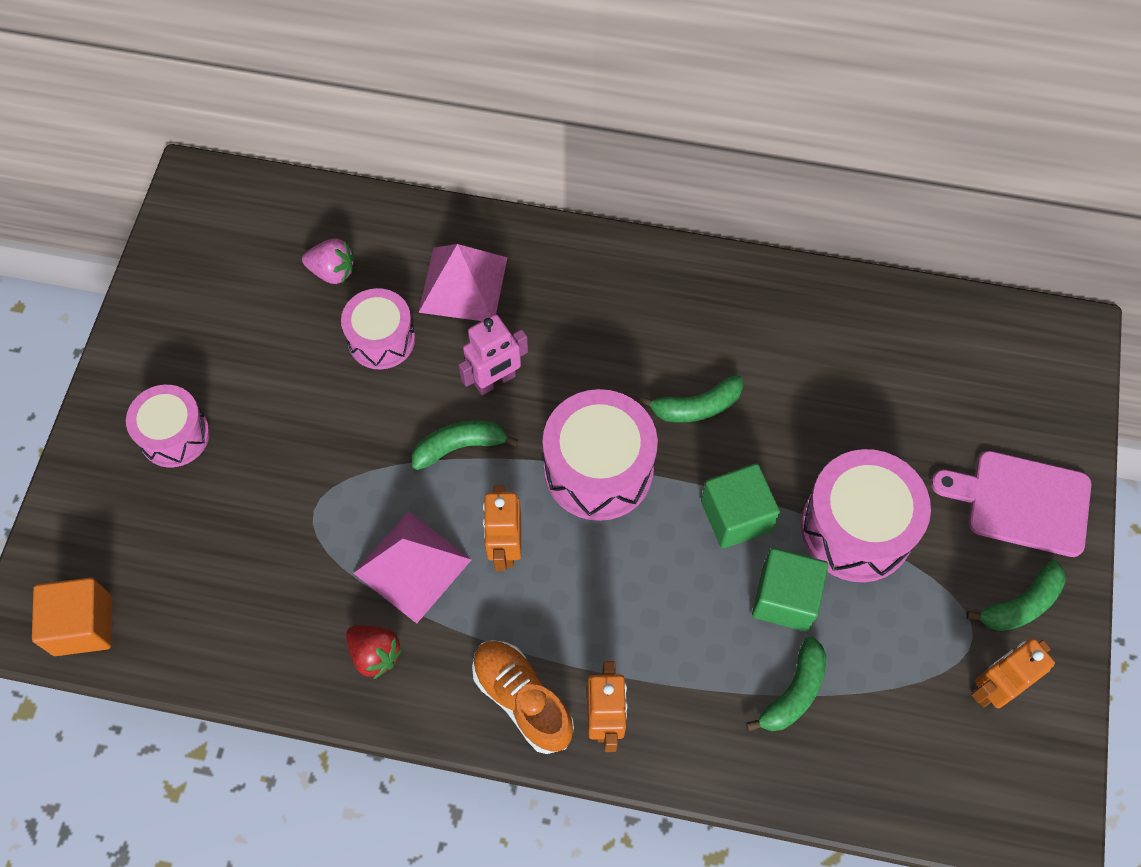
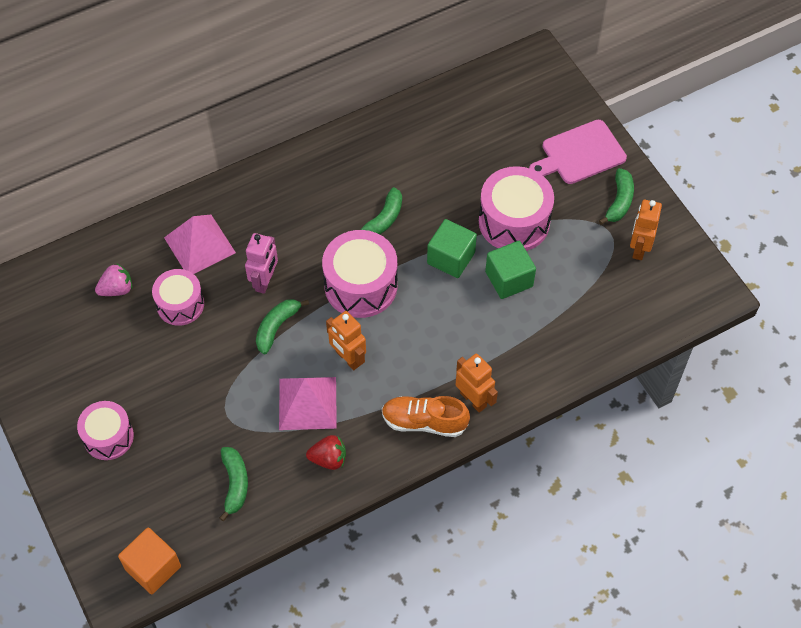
camera: 40 degrees left, 5 degrees down
(793, 692) = (551, 319): green banana -> green banana (235, 484)

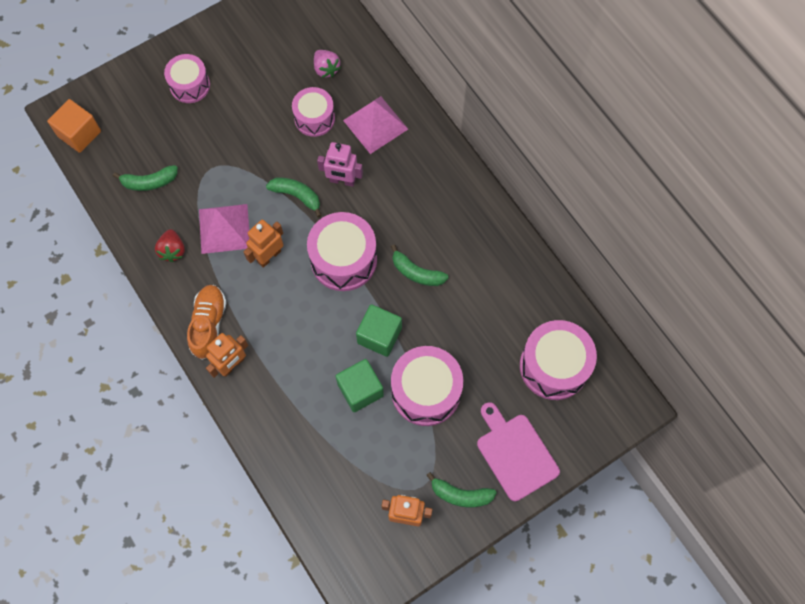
camera: 85 degrees right, 10 degrees up
(494, 114) = (554, 366): none -> pink drum

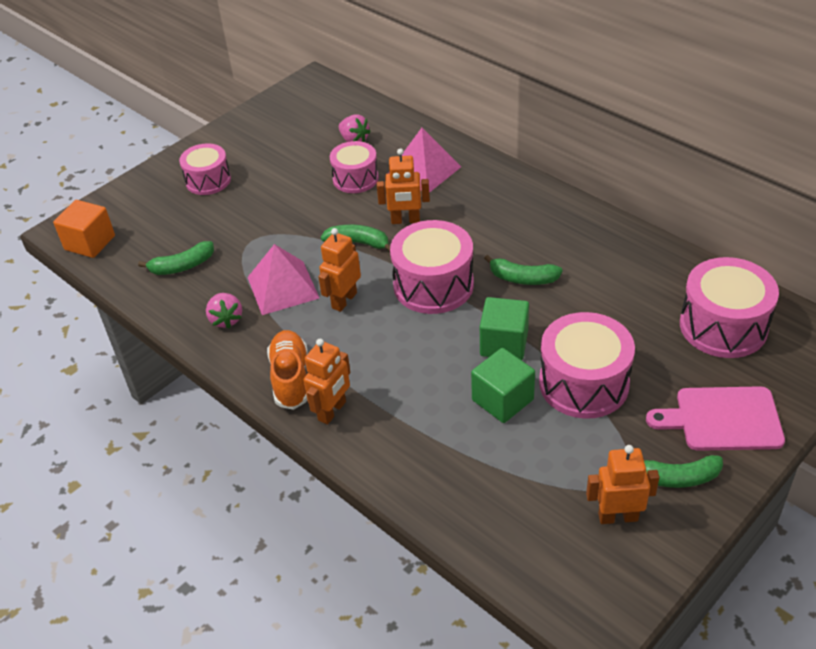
camera: 10 degrees left, 25 degrees down
(172, 250) = (226, 319): red strawberry -> pink strawberry
(342, 181) = (405, 220): pink robot -> orange robot
(515, 453) = (723, 419): pink cutting board -> pink cutting board turned 45 degrees counterclockwise

